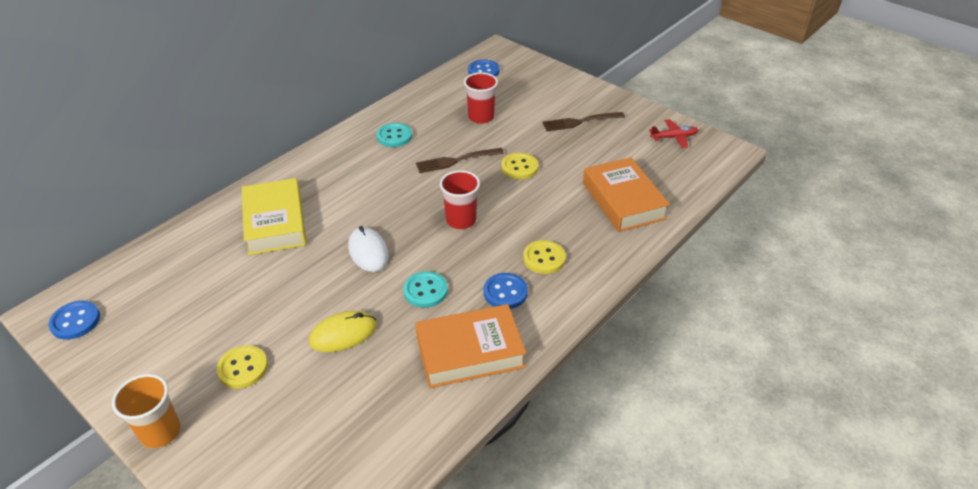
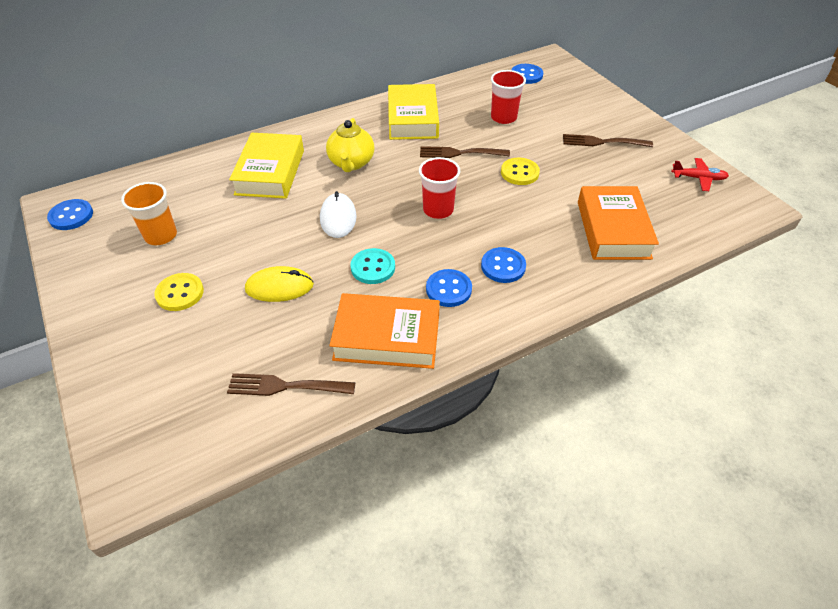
camera: 20 degrees right, 5 degrees up
(160, 432) = (87, 329): orange cup -> orange cup (161, 236)
(355, 194) = (351, 163): none -> yellow teapot
(394, 136) = (412, 118): turquoise button -> yellow book
(397, 425) = (286, 386): none -> brown fork
(544, 258) = (503, 266): yellow button -> blue button

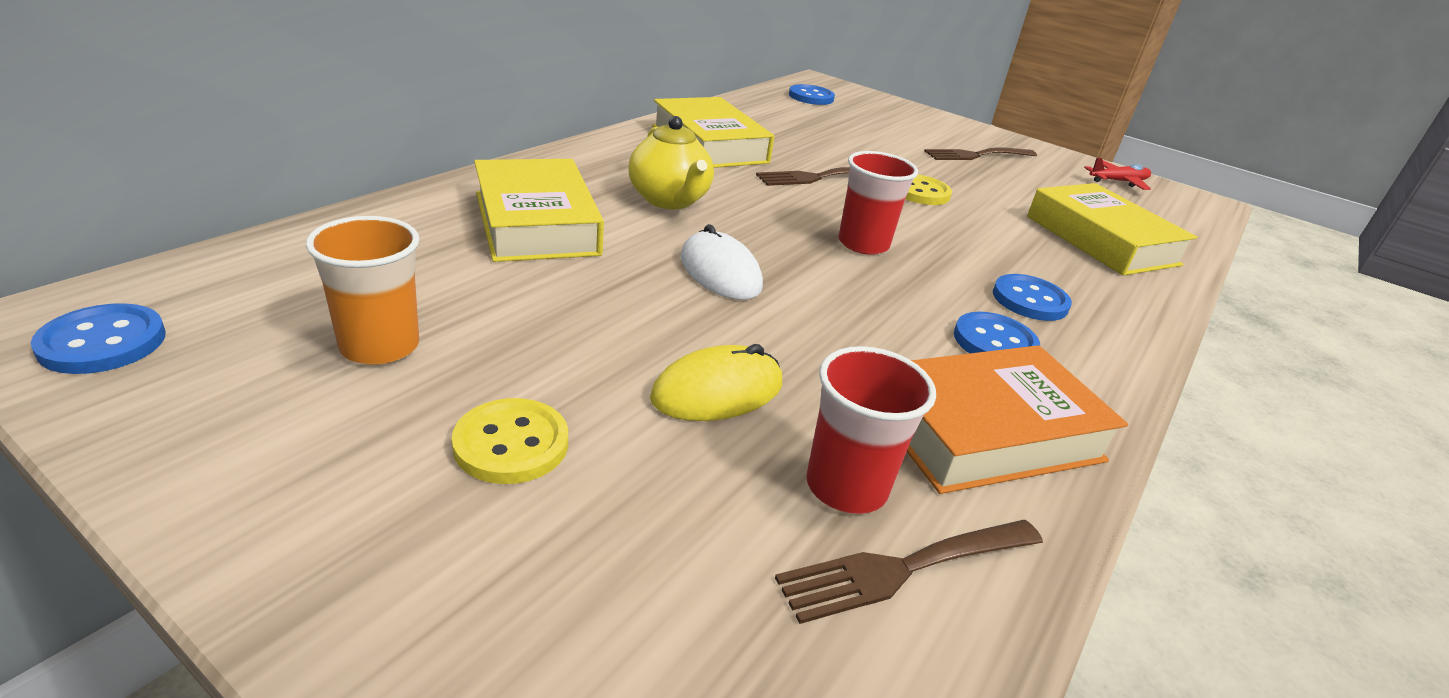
camera: 30 degrees left, 15 degrees down
(373, 267) = (850, 332): turquoise button -> none
(503, 118) = (832, 138): red cup -> red cup (846, 486)
(613, 229) = (1101, 240): orange book -> yellow book

